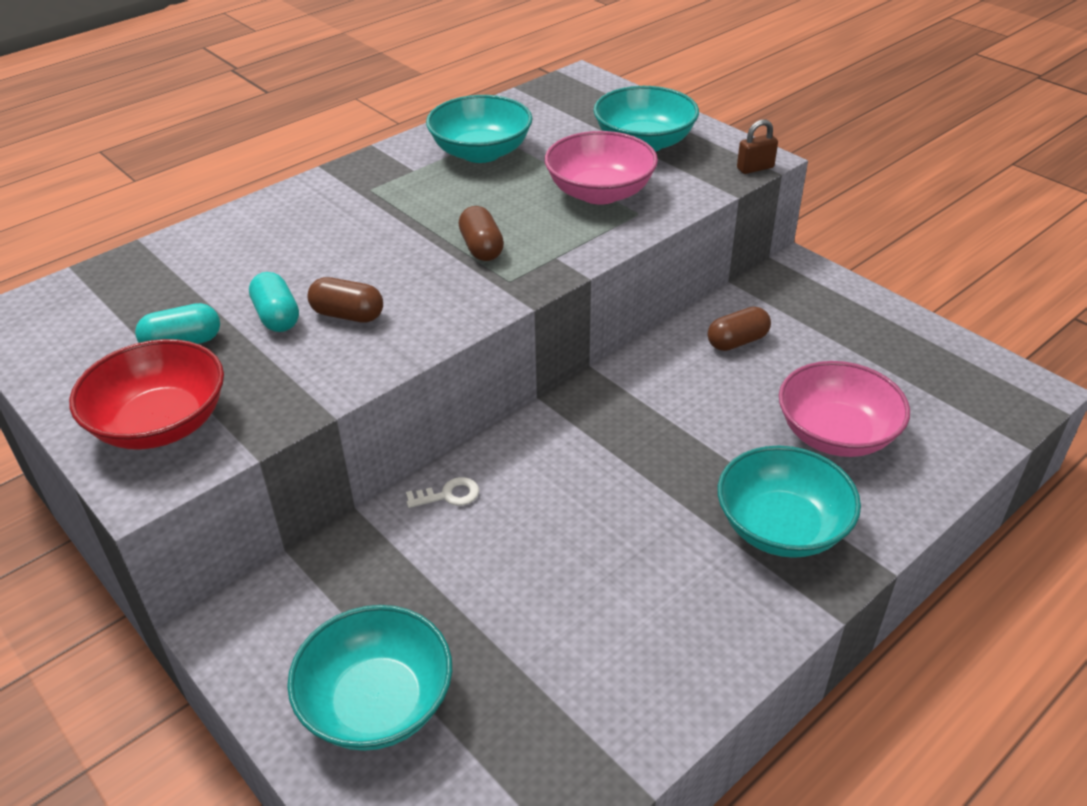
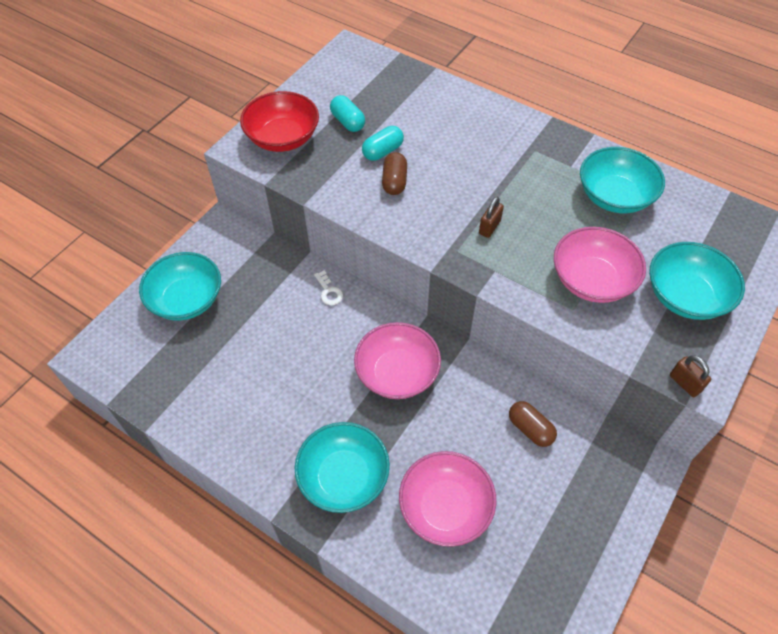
camera: 75 degrees right, 15 degrees up
(481, 248) = (489, 227): brown capsule -> brown padlock
(624, 443) = (397, 373): none -> pink bowl

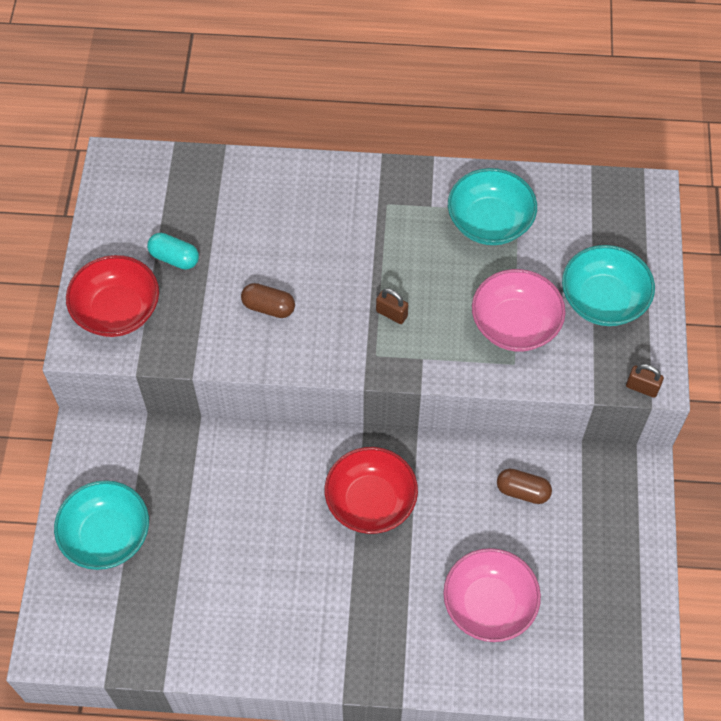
camera: 30 degrees left, 5 degrees up
(329, 291) = (250, 450): white key -> none
(344, 477) = (383, 627): turquoise bowl -> none
(382, 151) = (234, 277): turquoise capsule -> none
(394, 182) = (268, 307): brown capsule -> brown capsule turned 45 degrees counterclockwise
(397, 373) = (370, 501): pink bowl -> red bowl
(489, 227) = (391, 314): brown padlock -> brown padlock turned 60 degrees counterclockwise

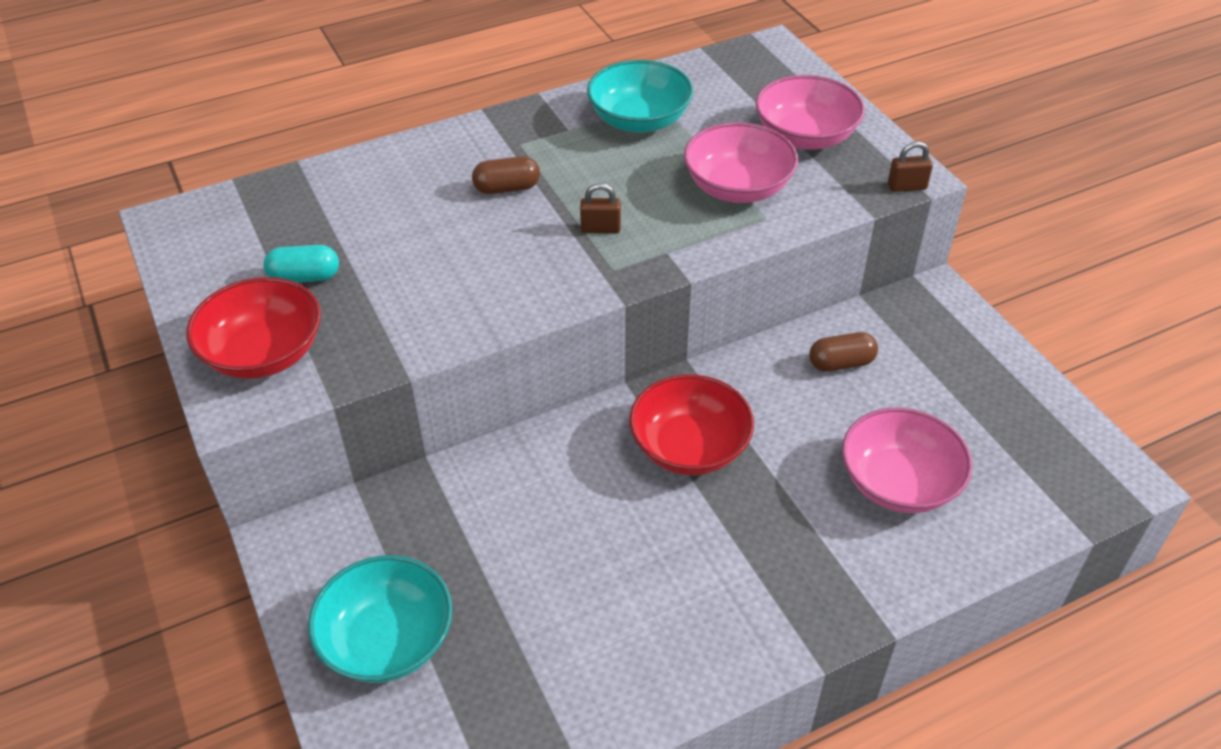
camera: 30 degrees left, 15 degrees down
(268, 307) = (455, 277): brown capsule -> brown capsule (507, 188)
(603, 300) = (805, 136): turquoise bowl -> pink bowl

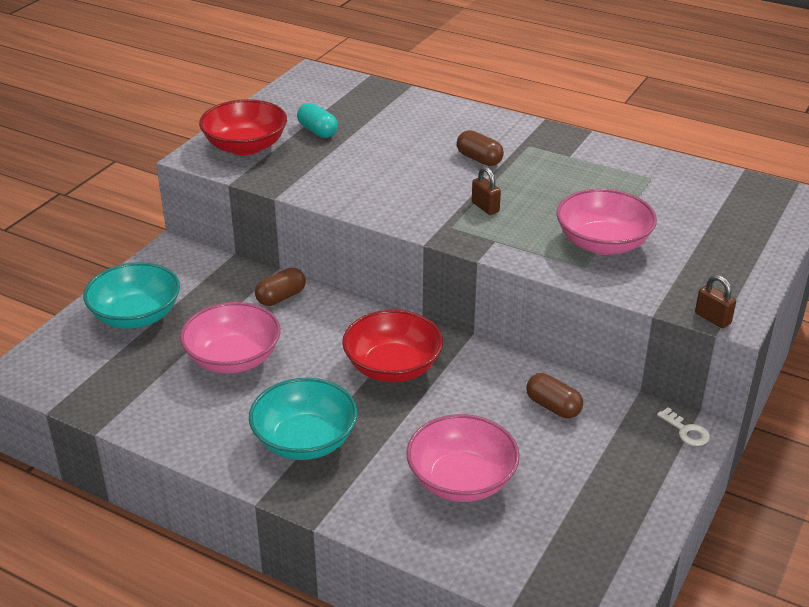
camera: 55 degrees right, 10 degrees down
(484, 481) = (281, 297): none -> brown capsule
(639, 120) = (619, 177): turquoise bowl -> turquoise bowl (305, 440)
(805, 136) = (705, 251): pink bowl -> pink bowl (233, 359)
(935, 299) = (686, 431): none -> white key

